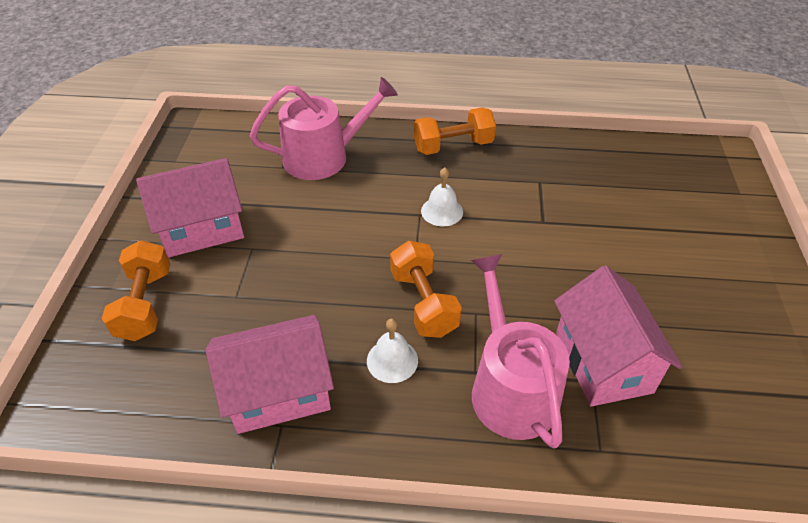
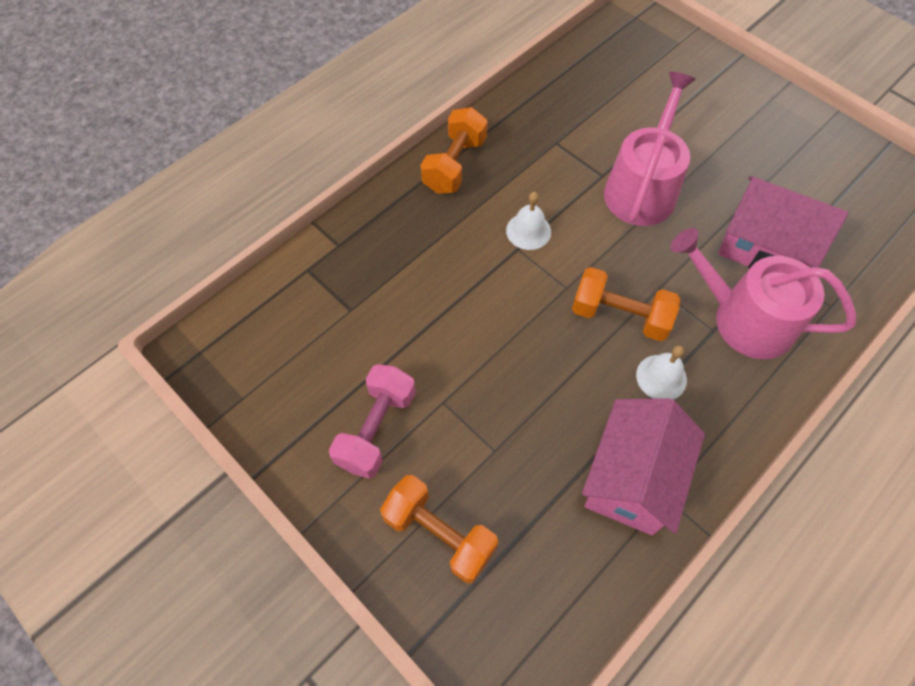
camera: 50 degrees left, 15 degrees up
(202, 229) = (376, 429): pink house -> pink dumbbell
(324, 157) = (370, 268): pink watering can -> pink watering can (642, 188)

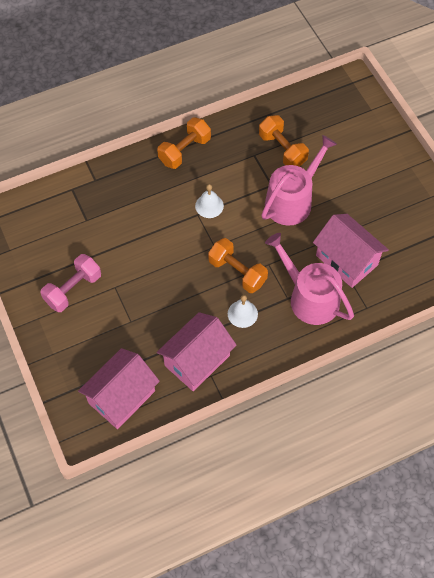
camera: 20 degrees right, 0 degrees up
(439, 534) = (83, 352): orange dumbbell -> orange dumbbell (282, 150)
(541, 591) = (122, 397): none -> pink house

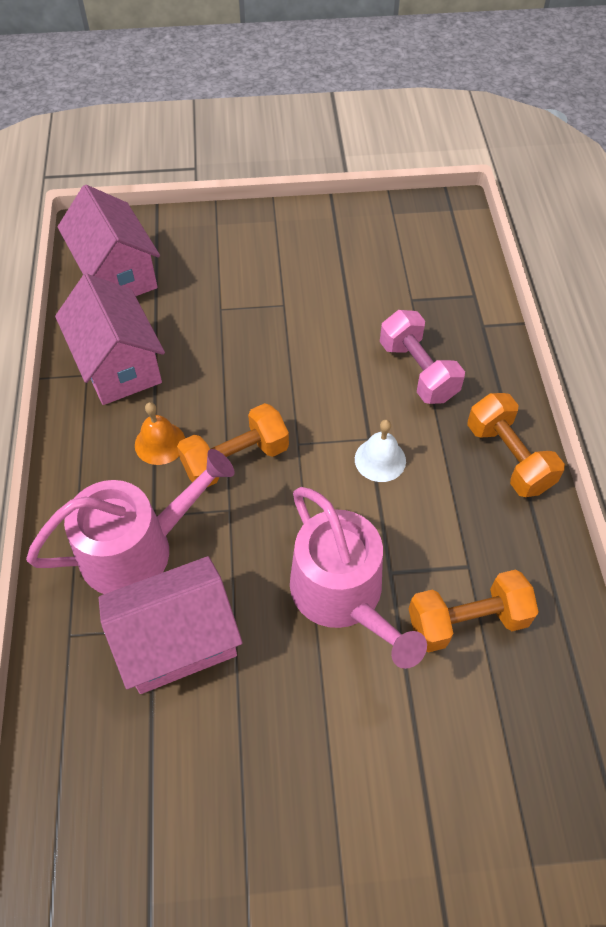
camera: 110 degrees right, 5 degrees down
(73, 289) = (301, 261): pink dumbbell -> pink dumbbell (417, 371)
(242, 314) = (160, 443): white bell -> orange bell

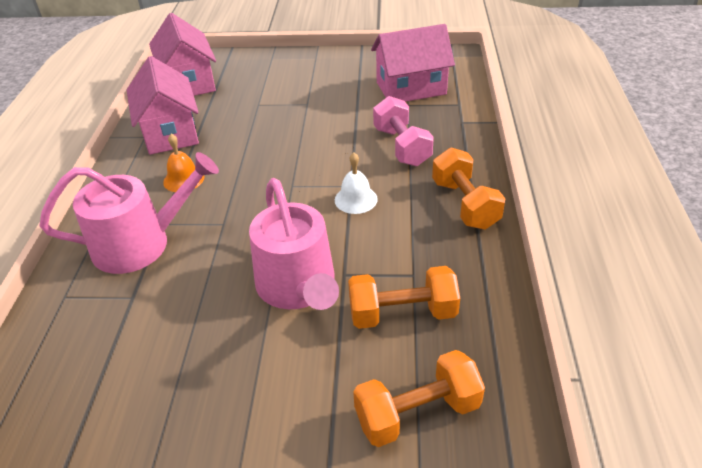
camera: 10 degrees right, 15 degrees down
(177, 640) = (149, 307): pink house -> pink house (411, 88)
(235, 459) = (239, 192): orange dumbbell -> orange dumbbell (417, 413)

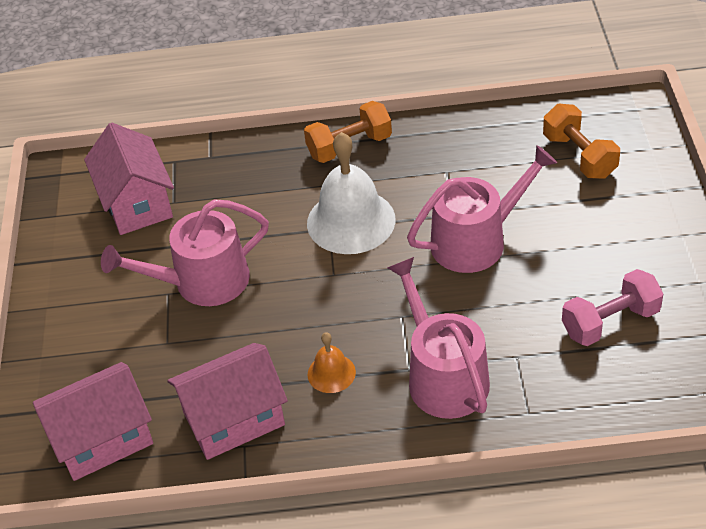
camera: 95 degrees left, 5 degrees up
(312, 118) = (202, 282): none -> pink watering can
(356, 199) = (351, 221): white bell -> white bell, size x2.04
(401, 146) = (258, 198): pink dumbbell -> pink dumbbell (610, 322)
(402, 313) = (491, 173): orange dumbbell -> none

